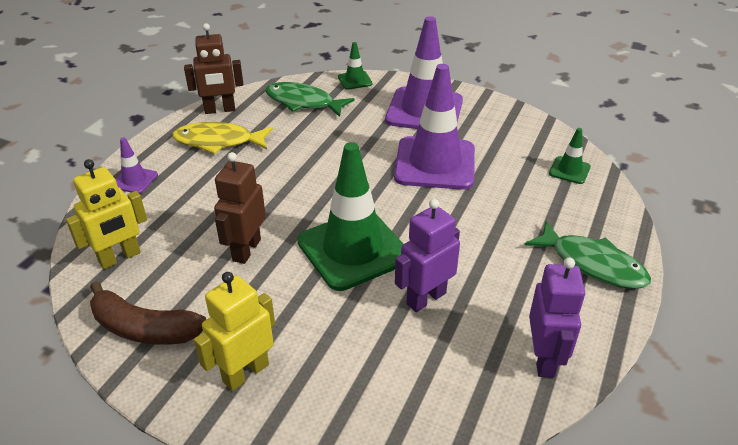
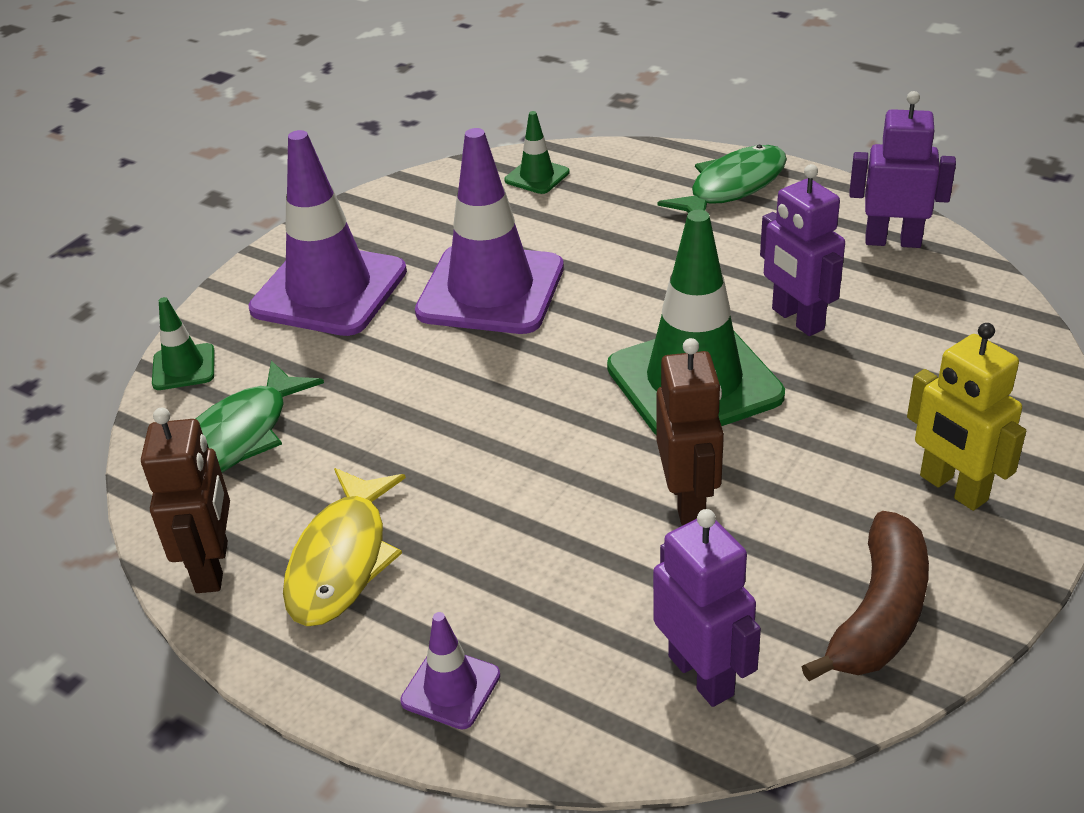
camera: 80 degrees left, 0 degrees up
(120, 258) = (701, 675): yellow robot -> purple robot
(246, 250) = (688, 501): brown robot -> brown robot turned 120 degrees counterclockwise

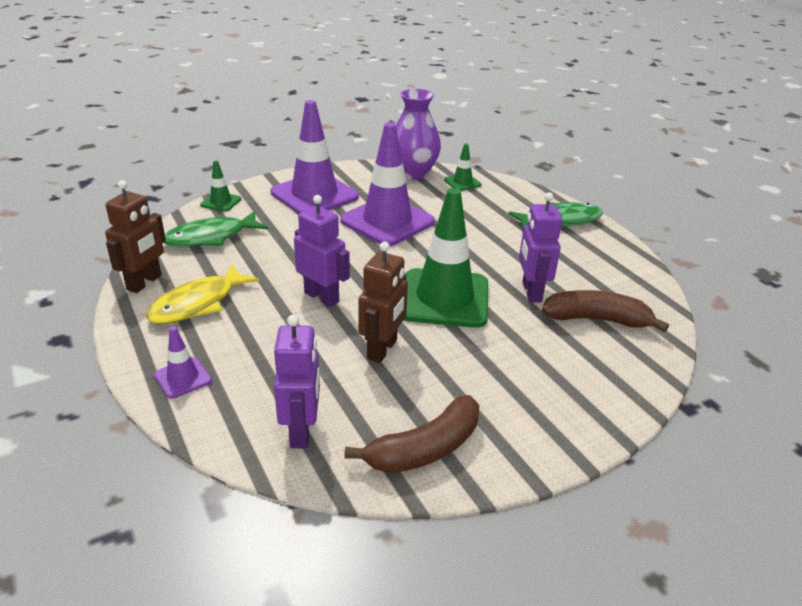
camera: 25 degrees right, 5 degrees down
(447, 189) = (413, 173): none -> purple vase
(893, 241) = (627, 276): purple robot -> purple robot (322, 297)
(913, 324) = (597, 319): none -> brown banana
(952, 488) = (534, 408): yellow robot -> none

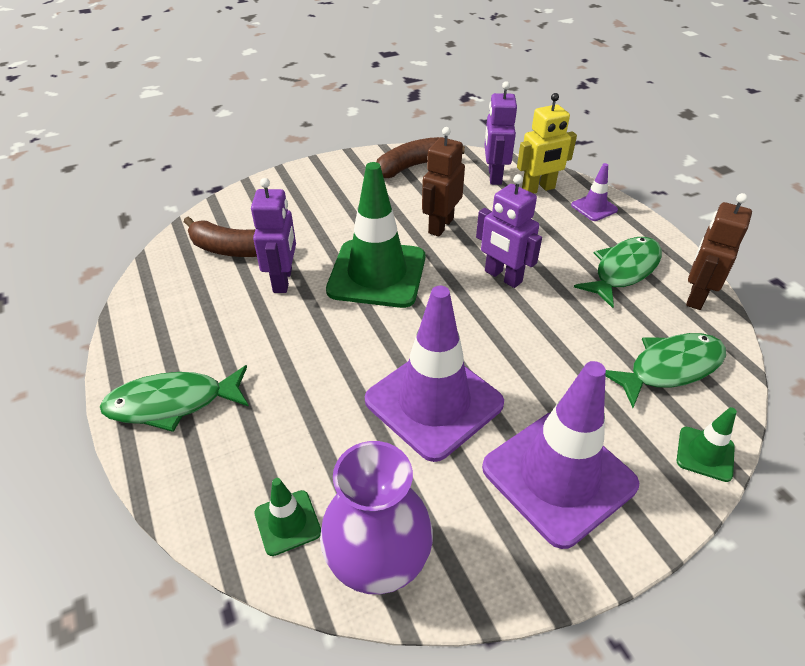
camera: 175 degrees left, 10 degrees up
(198, 303) = (623, 271): yellow fish -> green fish
(244, 407) = (538, 189): none -> yellow robot

